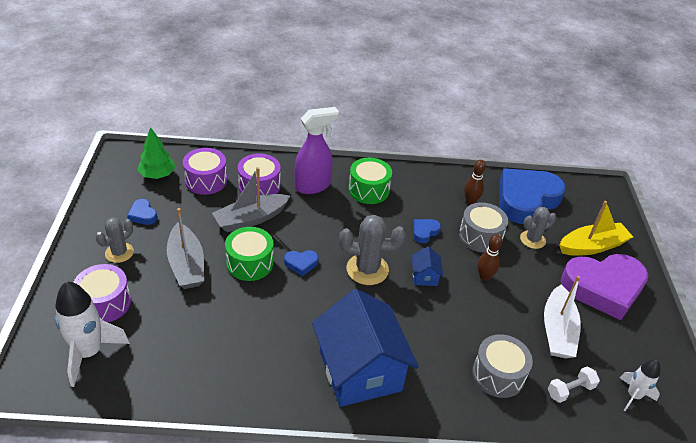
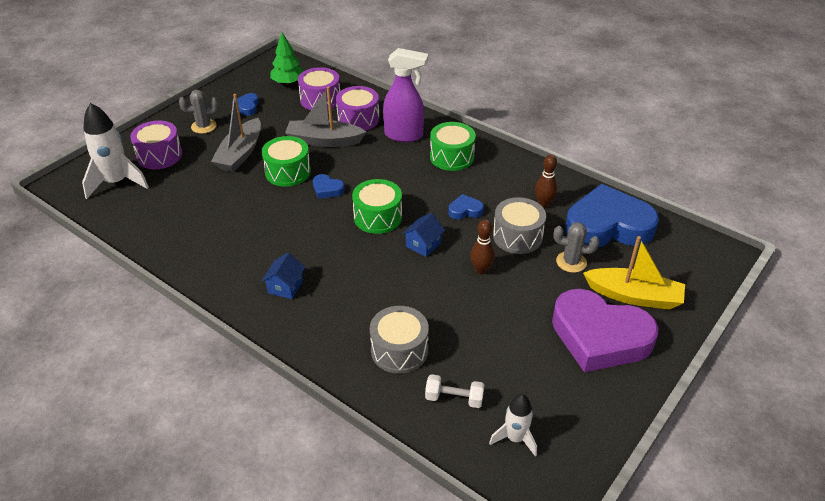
camera: 40 degrees right, 0 degrees up
(360, 371) = (285, 287): blue house -> blue house, size x0.41
(367, 269) = (378, 217): grey cactus -> green drum
(557, 331) = (501, 347): white boat -> none

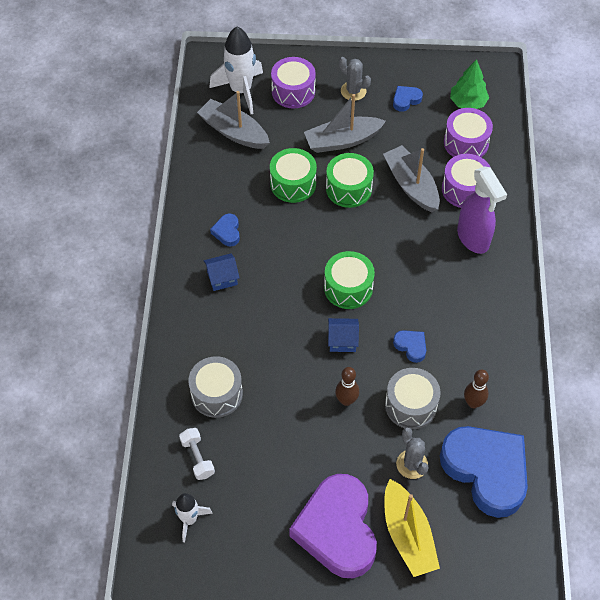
camera: 55 degrees right, 15 degrees up
(150, 206) = (234, 132): none -> grey boat
(327, 189) = (351, 230): blue heart -> blue heart (227, 232)
(452, 157) = (476, 293): green drum -> green drum (293, 184)

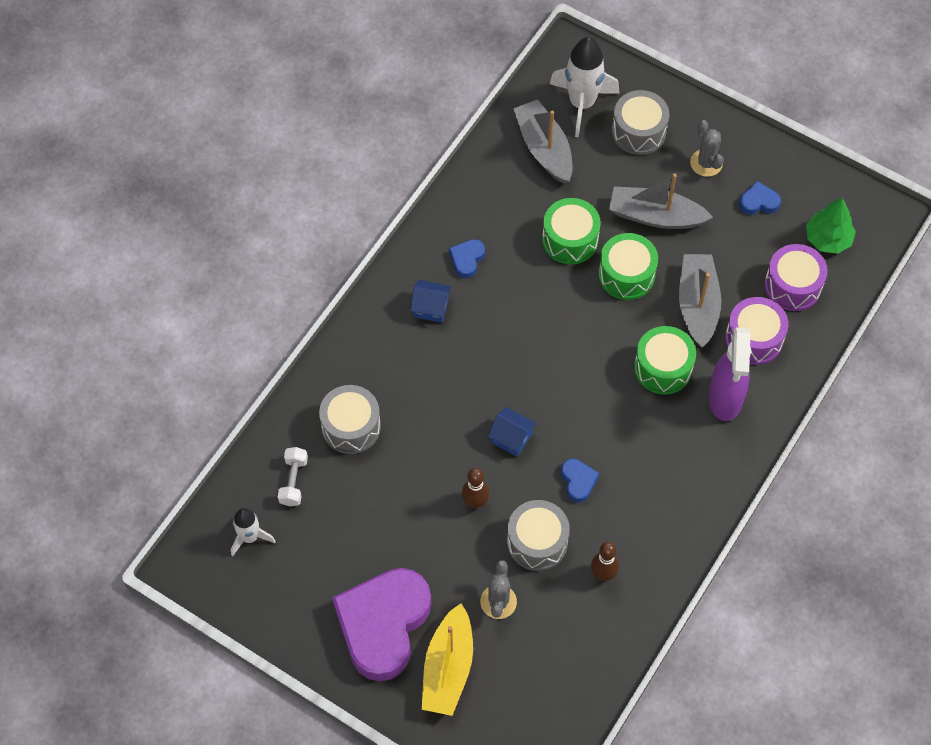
camera: 30 degrees right, 5 degrees up
(293, 91) = (638, 132): purple drum -> grey drum
(348, 288) = (554, 385): green drum -> green drum (663, 368)
(486, 471) = (569, 650): blue heart -> none

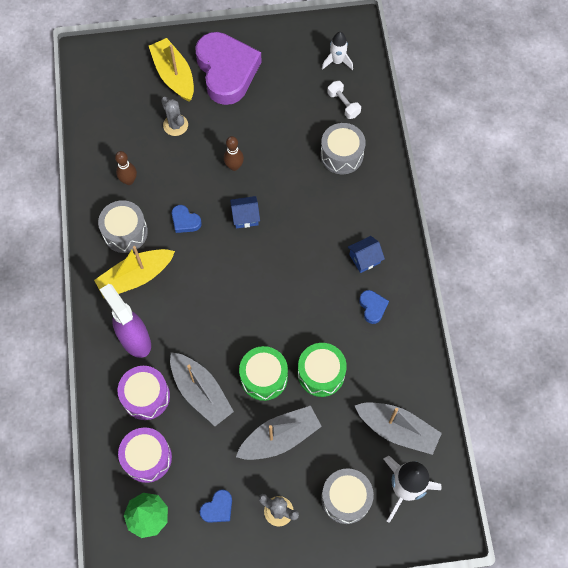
camera: 140 degrees right, 5 degrees up
(537, 542) = (180, 171): grey drum -> grey drum (125, 232)
(663, 368) = (190, 330): green drum -> none
(677, 460) = (135, 277): none -> yellow boat

